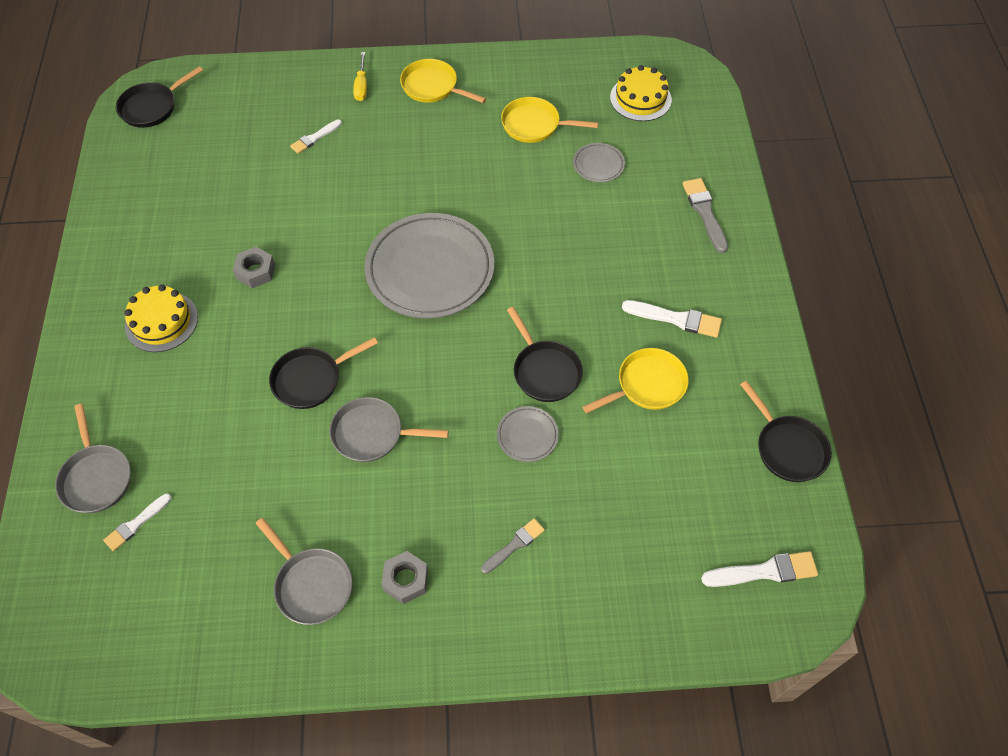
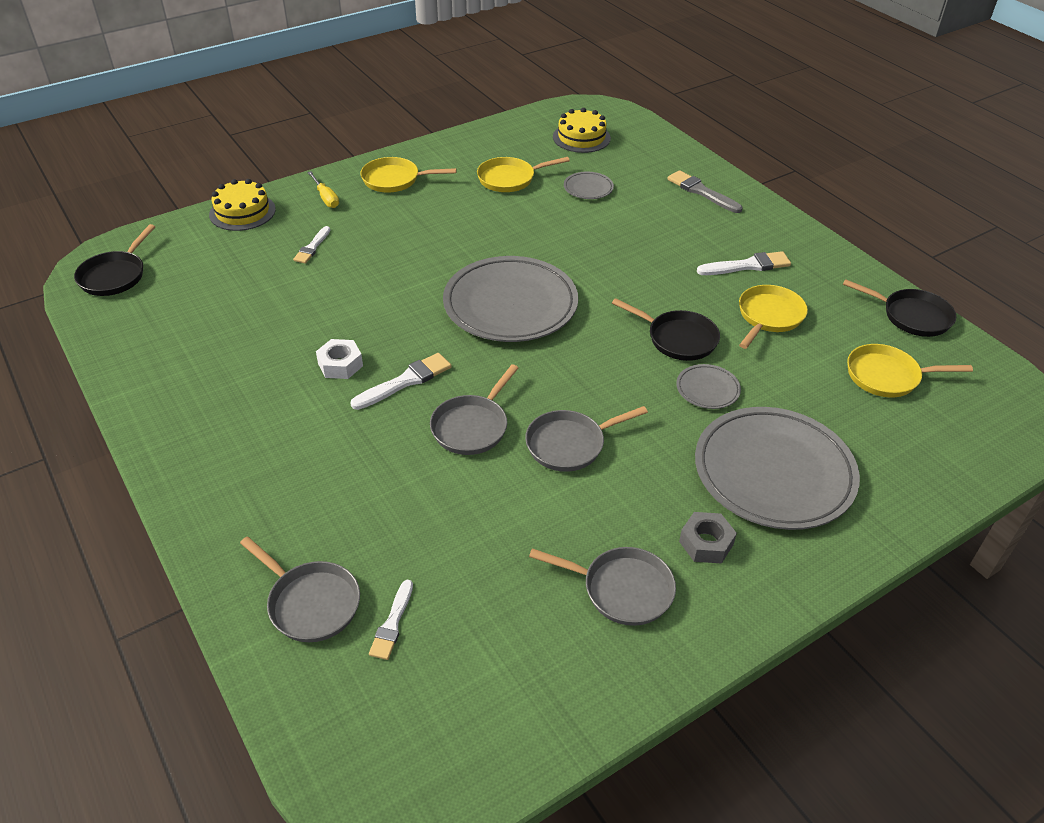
camera: 30 degrees left, 15 degrees down
(161, 321) = (272, 440): yellow cake -> yellow cake (242, 212)
(255, 271) = (340, 365): grey nut -> white nut
(311, 379) = (472, 426): black pan -> grey pan
(514, 545) = (773, 472): grey brush -> grey plate
(702, 501) = (887, 376): none -> yellow pan
(764, 571) = (978, 403): white brush -> white brush (405, 381)

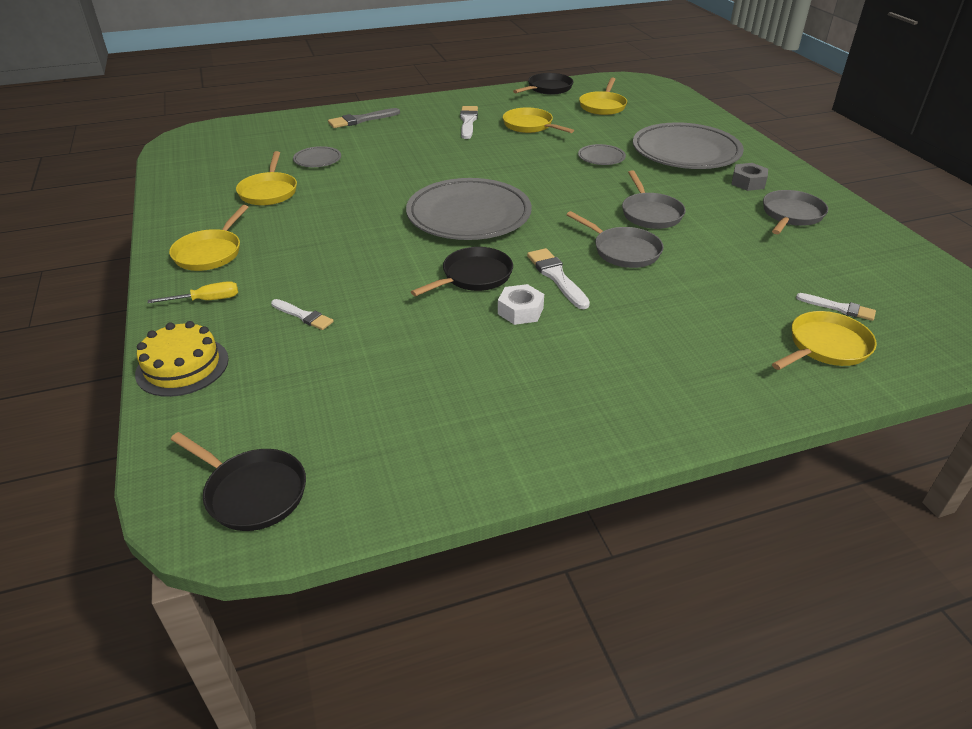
camera: 75 degrees left, 5 degrees down
(310, 602) = (825, 347): grey pan -> yellow pan
(581, 137) = (230, 151): yellow cake -> none
(677, 338) = (542, 158): black pan -> black pan (473, 276)

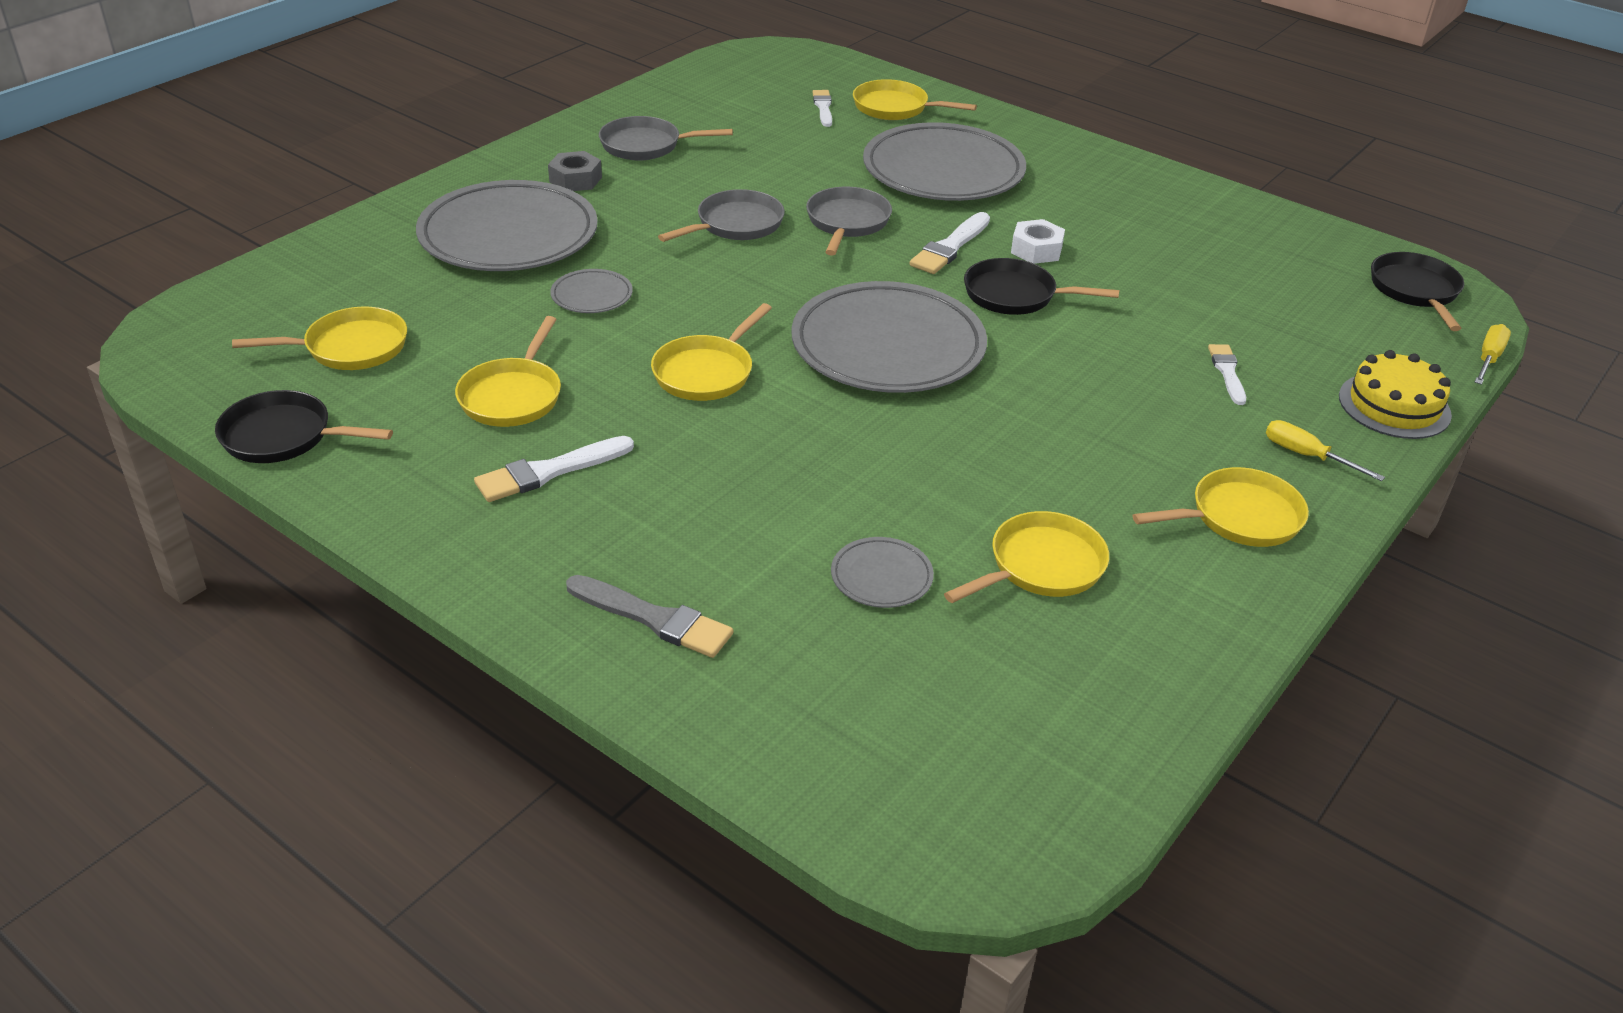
camera: 125 degrees left, 0 degrees up
(140, 461) = (1488, 358): none -> yellow screwdriver
(501, 165) = (706, 372): none -> yellow pan
(678, 321) = (943, 171): none -> grey plate

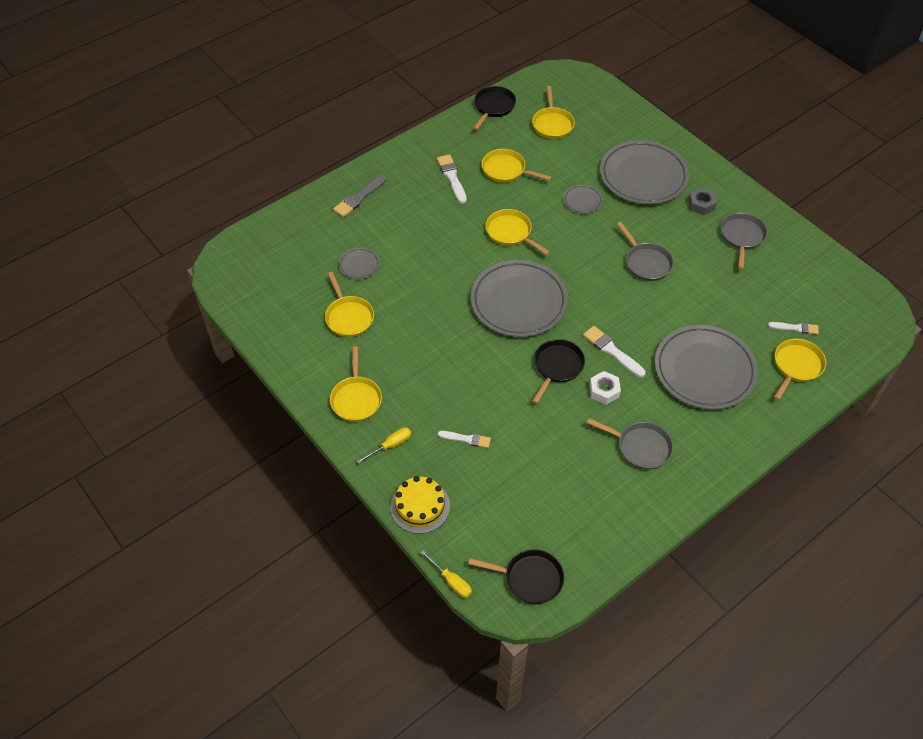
camera: 105 degrees right, 15 degrees up
(847, 223) = (644, 310): grey pan -> grey pan (640, 447)

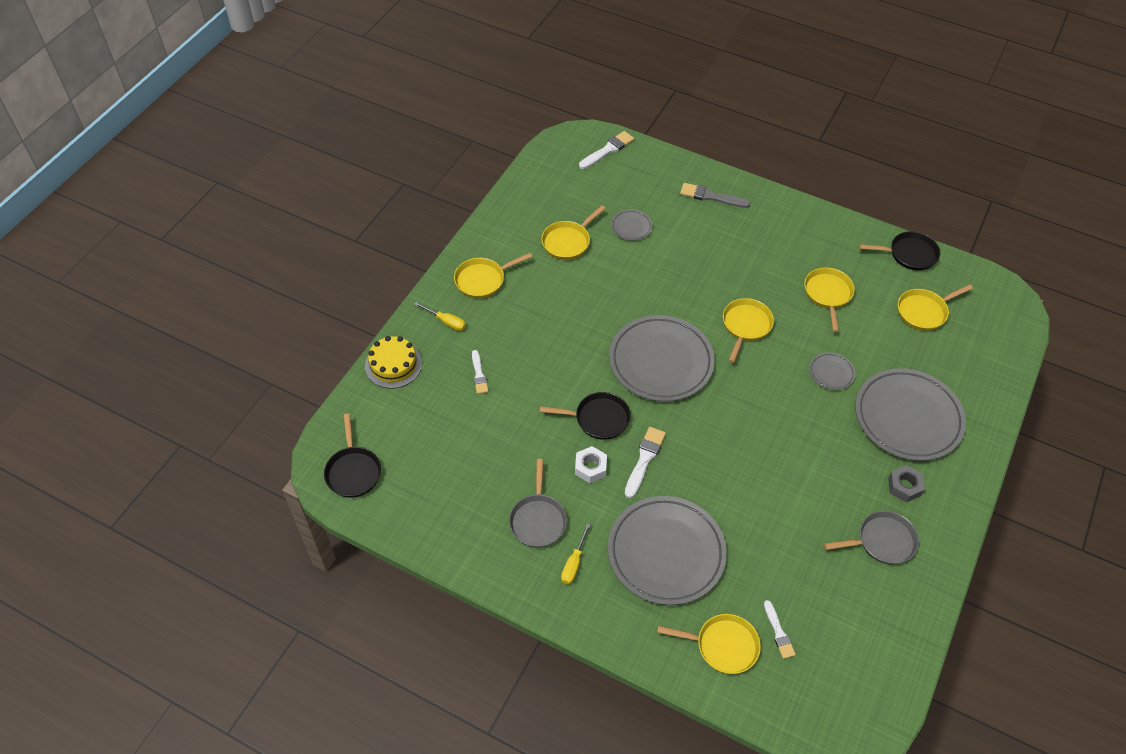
camera: 65 degrees right, 0 degrees up
(451, 581) = (329, 413): yellow screwdriver -> yellow screwdriver (574, 563)
(452, 177) = (786, 255): white brush -> white brush (608, 150)
(646, 262) = (782, 456): grey pan -> none

